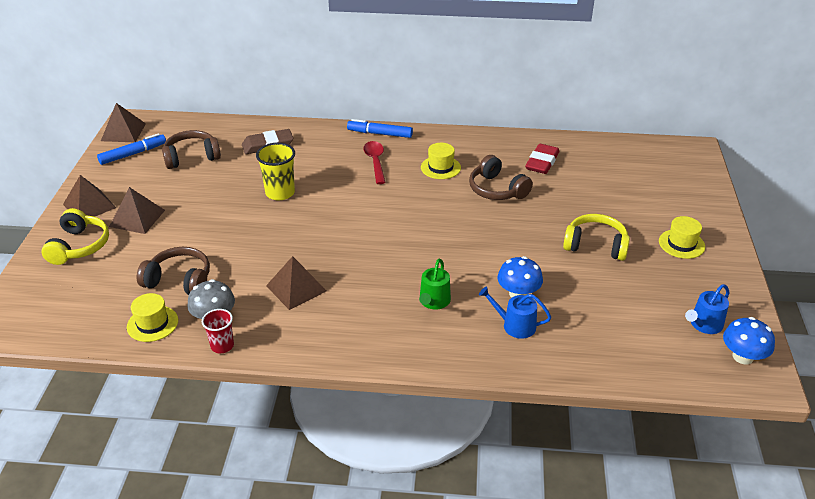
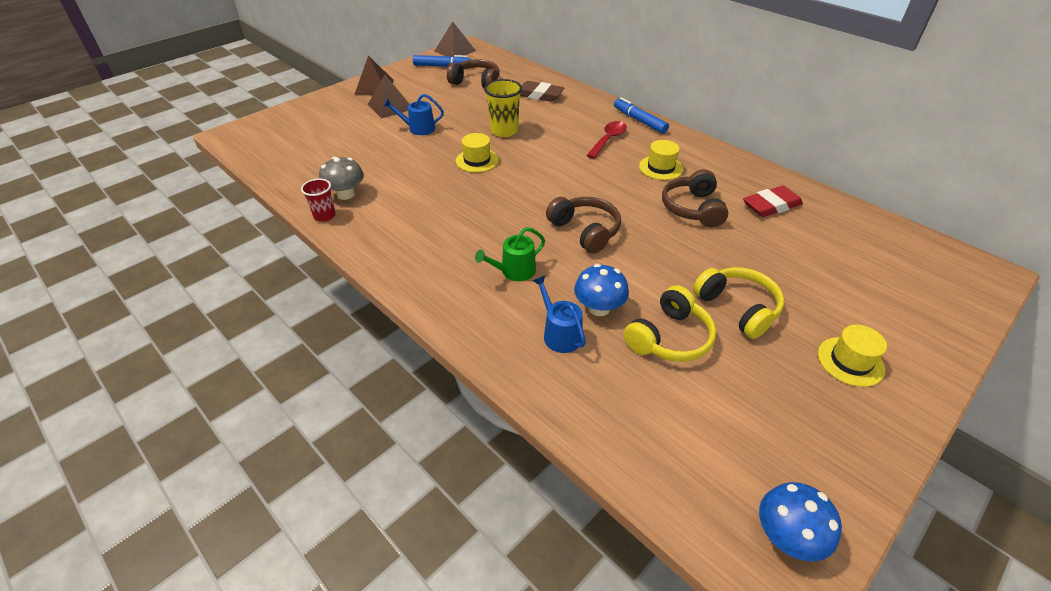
camera: 40 degrees right, 5 degrees up
(79, 246) = (335, 108): yellow headphones -> yellow headphones (669, 338)
(152, 324) = (307, 177): yellow hat -> yellow hat (477, 160)
(179, 280) = (360, 158): brown headphones -> brown headphones (585, 231)
(296, 288) = (425, 203): brown pyramid -> none
(704, 324) = (776, 465): blue watering can -> blue watering can (418, 128)

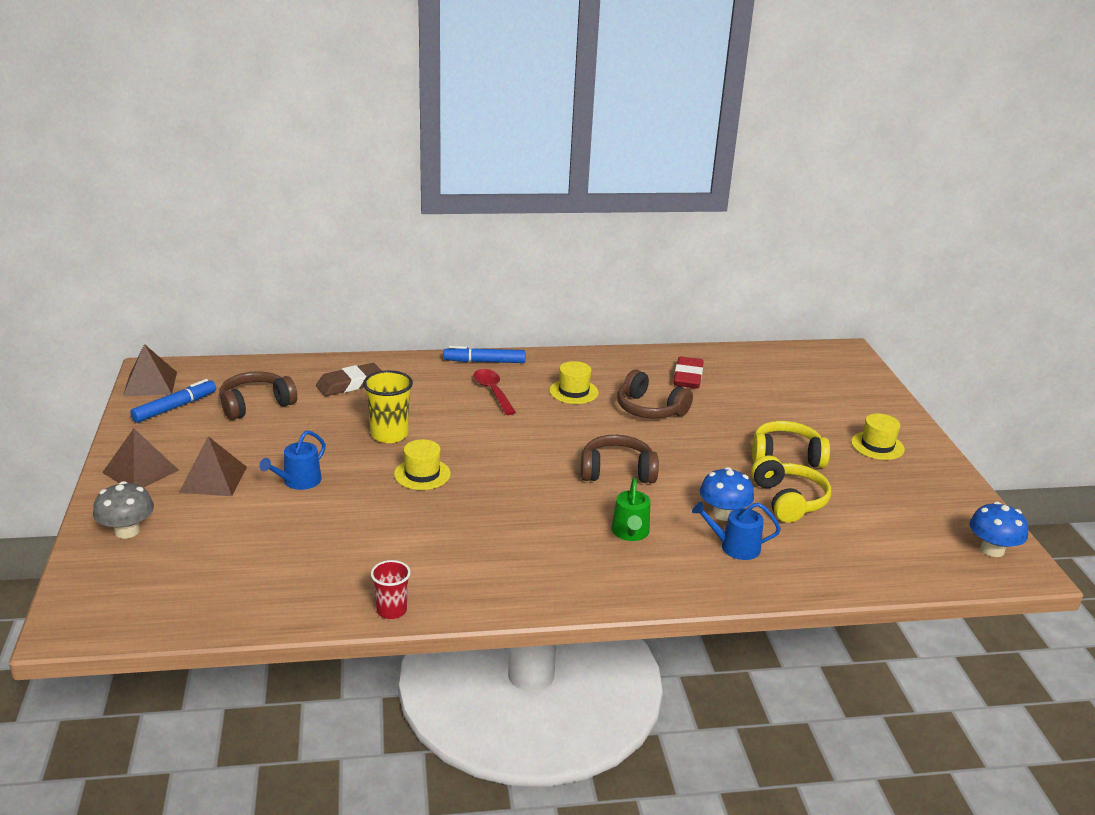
camera: 55 degrees left, 15 degrees down
(346, 194) = (367, 581): grey mushroom -> grey mushroom (127, 531)

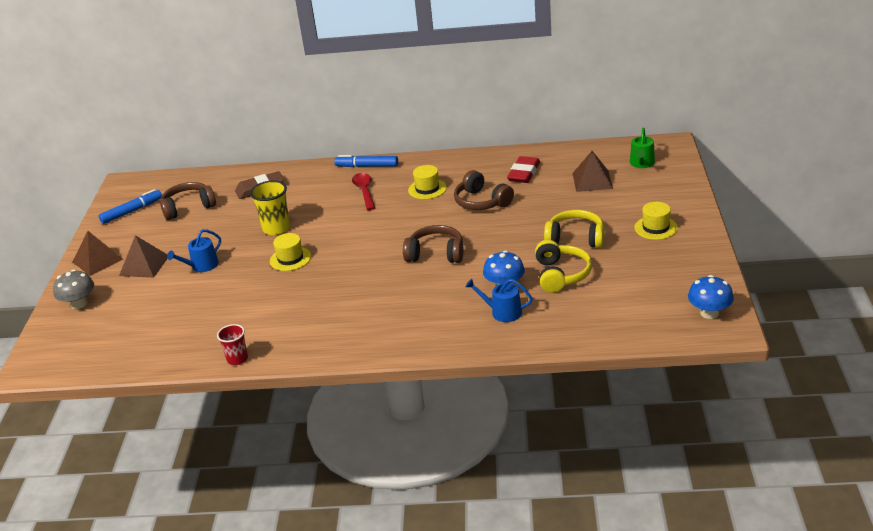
camera: 15 degrees right, 5 degrees up
(150, 383) = (119, 193): brown pyramid -> brown pyramid (592, 180)
(630, 533) = (427, 302): green watering can -> green watering can (642, 163)

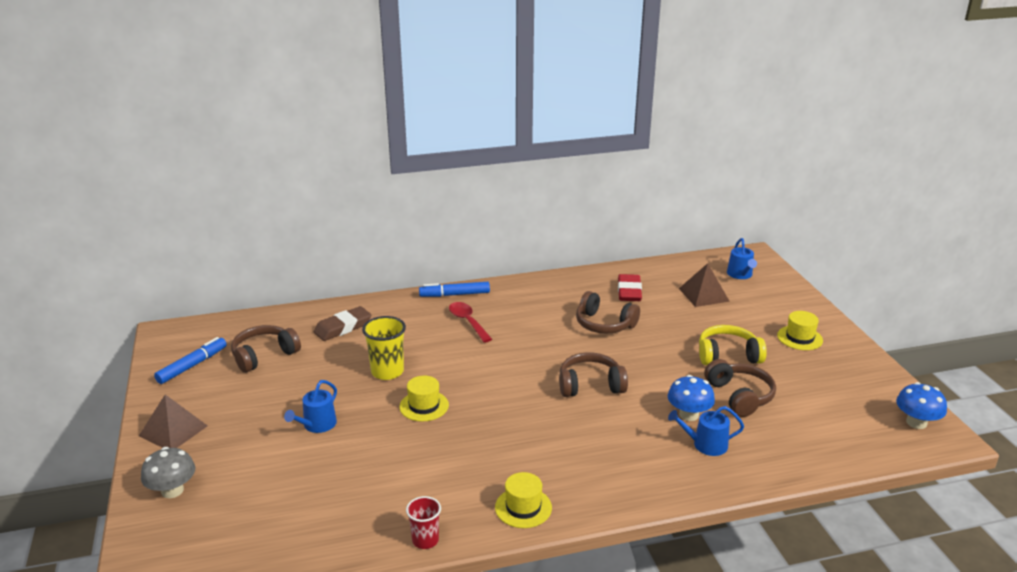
camera: 20 degrees left, 5 degrees down
(144, 265) = (240, 431): brown pyramid -> none
(427, 189) = (536, 315): yellow hat -> yellow hat (523, 507)
(561, 275) = (739, 396): yellow headphones -> brown headphones
(642, 163) = (740, 275): green watering can -> blue watering can

